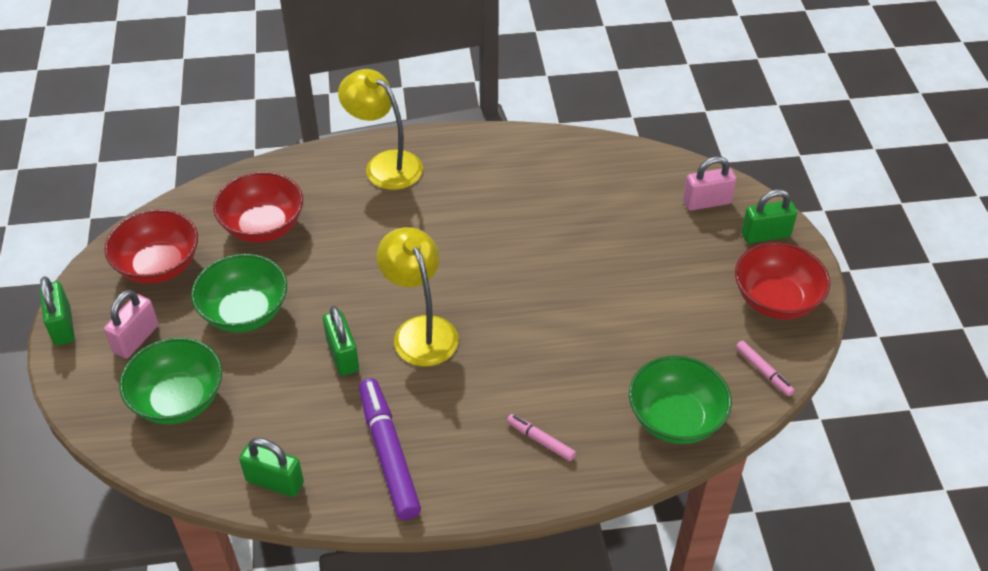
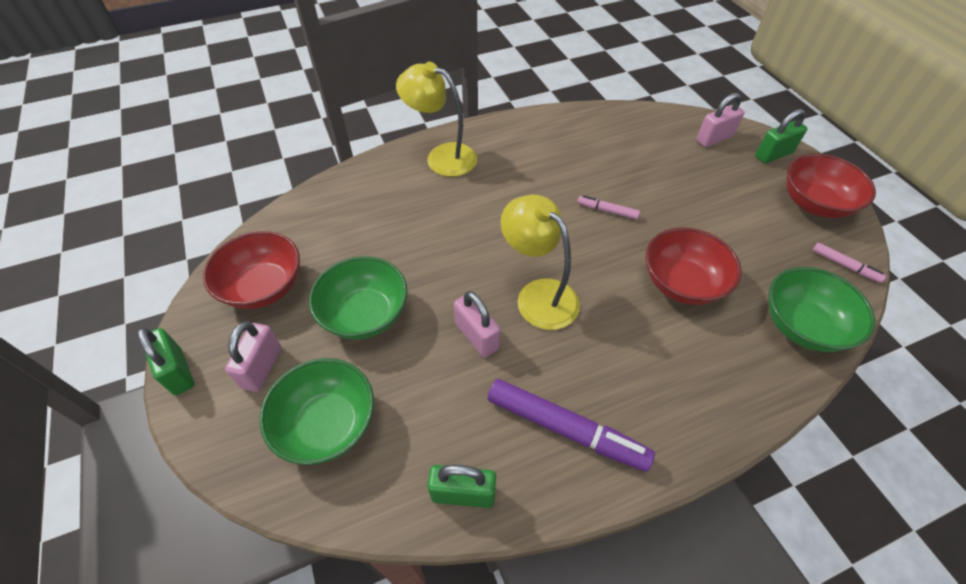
camera: 15 degrees left, 5 degrees up
(263, 226) = (353, 230): red bowl -> red bowl (682, 283)
(342, 355) = (477, 336): green padlock -> pink padlock
(388, 453) = (565, 429): purple marker -> purple marker turned 150 degrees clockwise
(540, 440) = (700, 377): pink marker -> pink marker (607, 210)

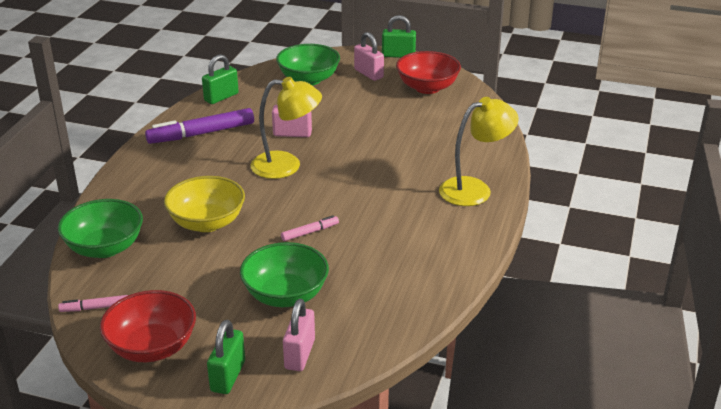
camera: 130 degrees right, 20 degrees down
(365, 314) = (360, 108): green bowl -> green bowl (285, 295)
(682, 283) = (207, 223): red bowl -> yellow bowl

